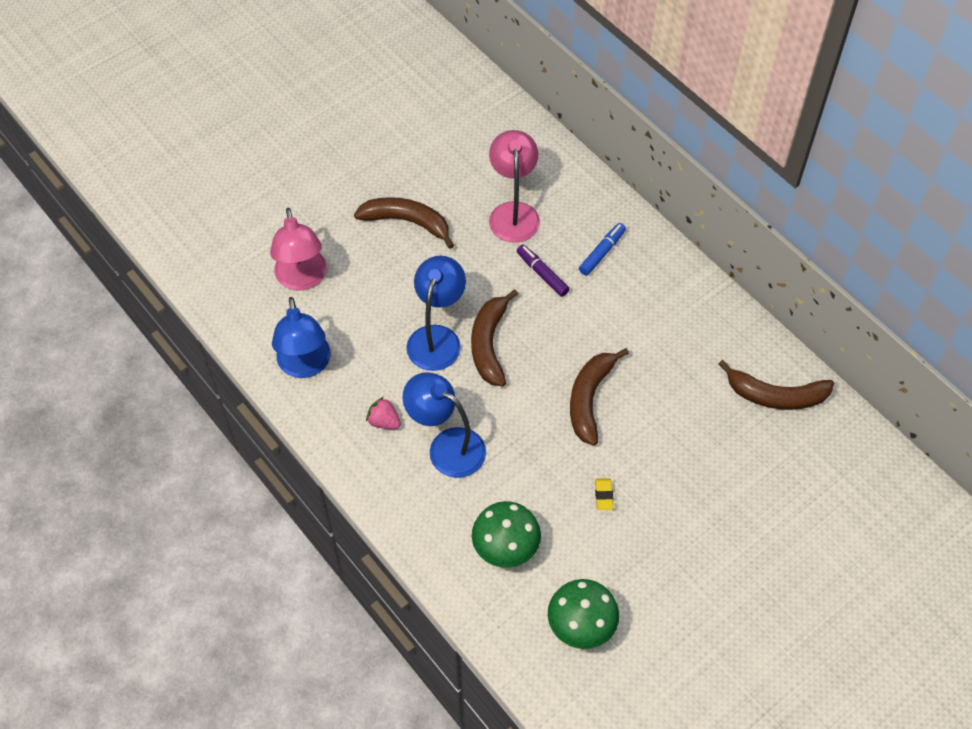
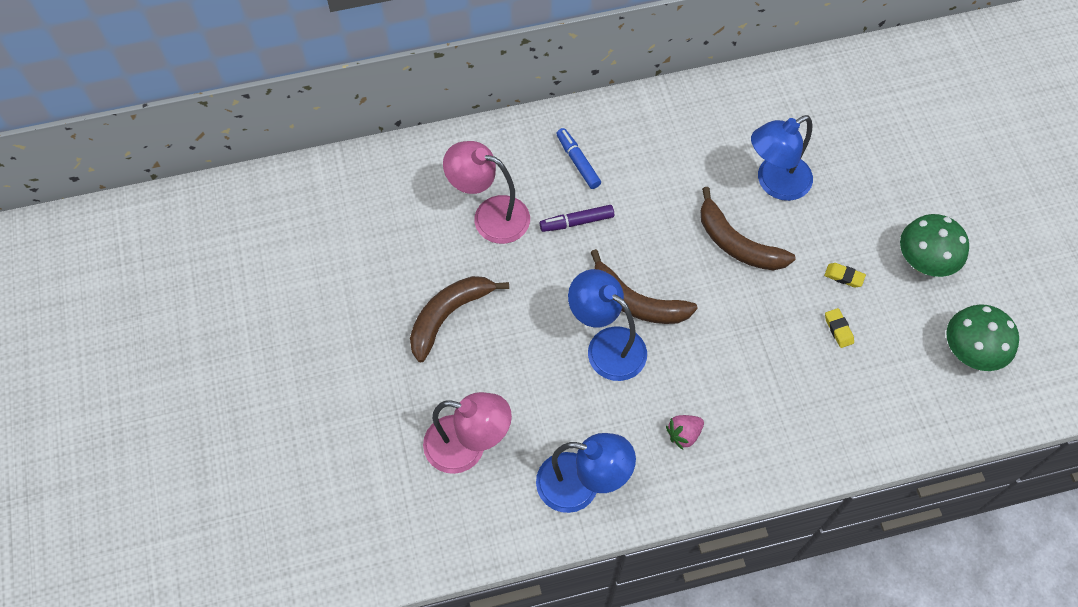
camera: 65 degrees left, 5 degrees up
(447, 446) = (737, 387): blue lamp -> blue lamp (774, 183)
(505, 549) = (869, 382): green mushroom -> green mushroom (923, 262)
(546, 508) = (838, 329): none -> yellow eraser
(775, 396) = (796, 100): brown banana -> none

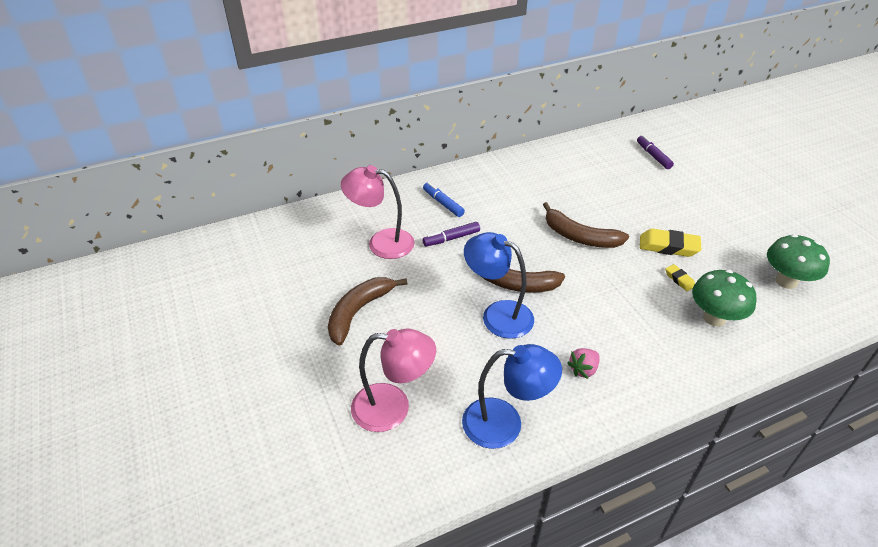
camera: 10 degrees left, 20 degrees down
(774, 183) = (593, 199): blue lamp -> none
(844, 276) = (668, 246): yellow eraser -> yellow eraser, size x1.90
(881, 116) = (653, 156): none -> purple marker
(923, 262) = (722, 231): green mushroom -> green mushroom (714, 318)

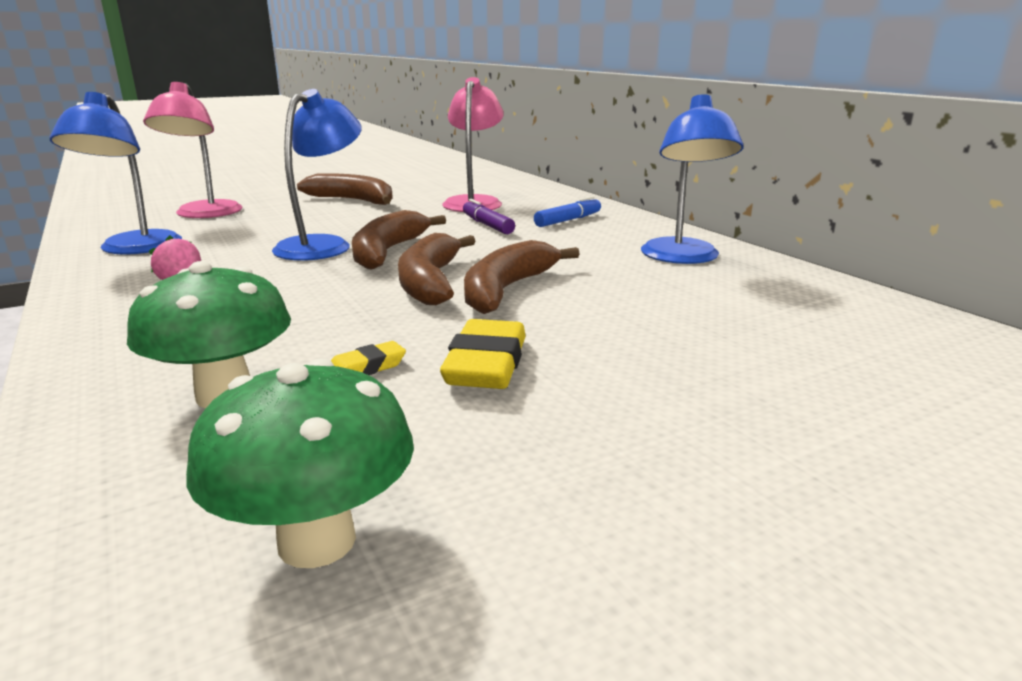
camera: 85 degrees right, 20 degrees down
(525, 175) = (682, 258): none -> blue lamp
(570, 263) = (430, 282): none -> brown banana
(653, 156) = (907, 375): purple marker -> none

